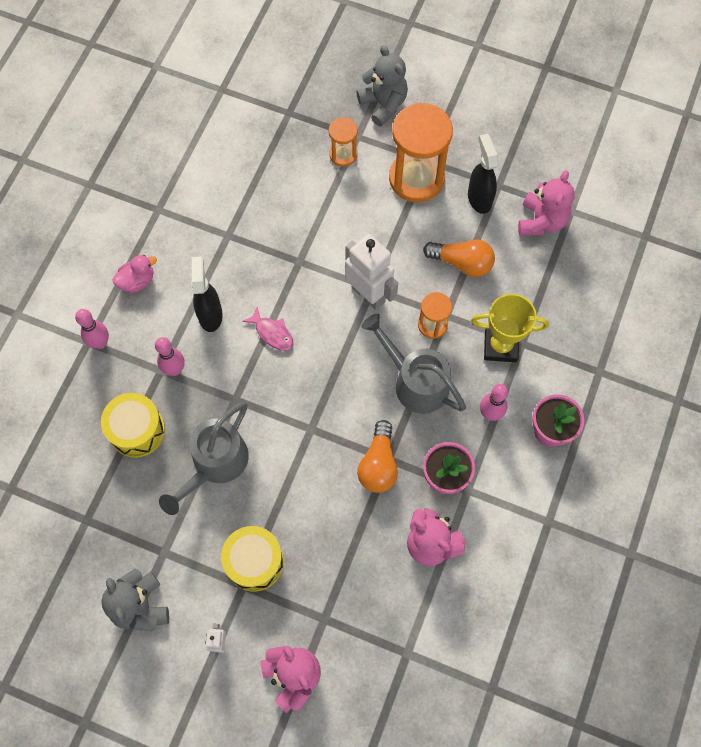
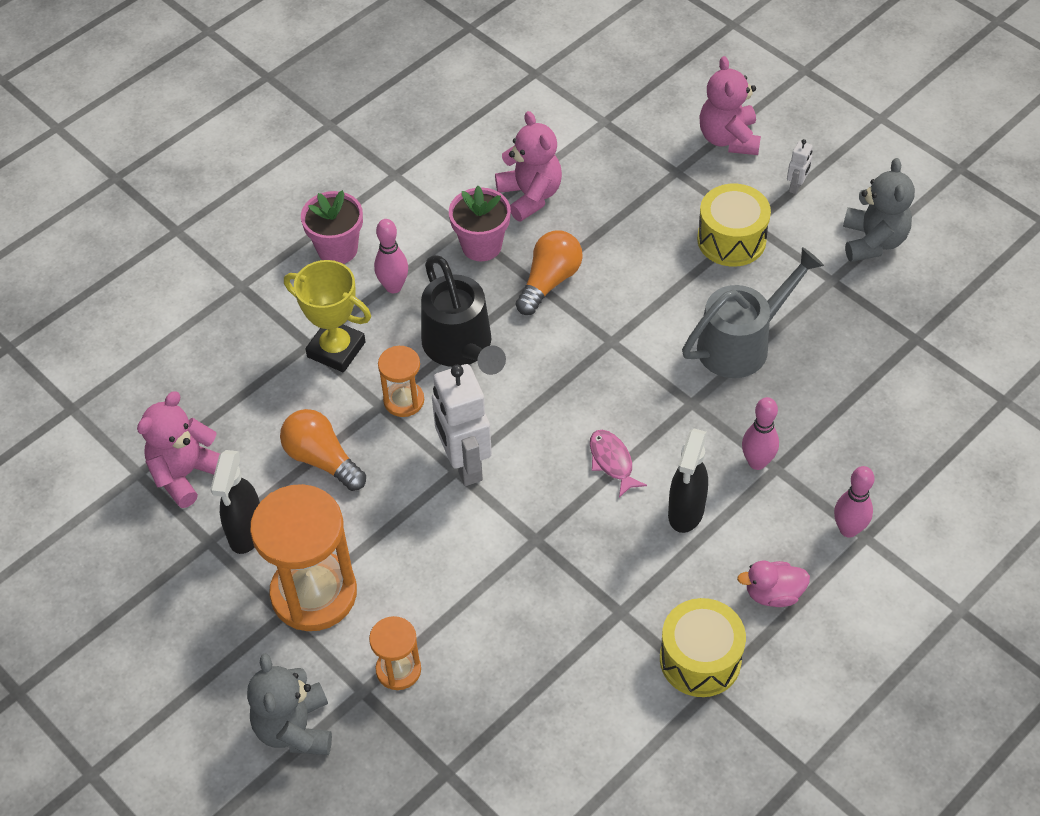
camera: 155 degrees left, 15 degrees down
(137, 430) = (827, 410): yellow drum -> yellow drum (700, 659)
(414, 381) = (461, 348): grey watering can -> black watering can

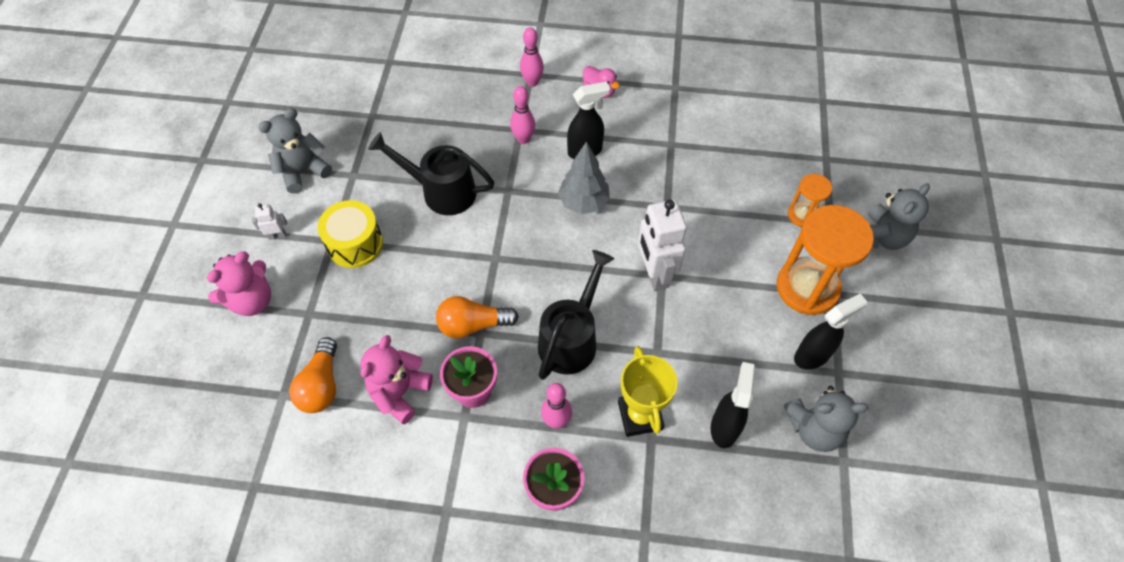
camera: 130 degrees left, 5 degrees up
(185, 474) = (814, 429): pink teddy bear -> grey teddy bear
(261, 405) = (724, 427): none -> black spray bottle
(322, 459) = (725, 354): orange light bulb -> orange light bulb (321, 385)
(404, 400) = (641, 341): orange hourglass -> none
(464, 464) = (654, 274): white robot -> white robot turned 135 degrees clockwise
(612, 462) = (583, 203): pink fish -> grey tree
(700, 659) = (664, 99): yellow drum -> none
(742, 343) = (441, 191): grey watering can -> black watering can

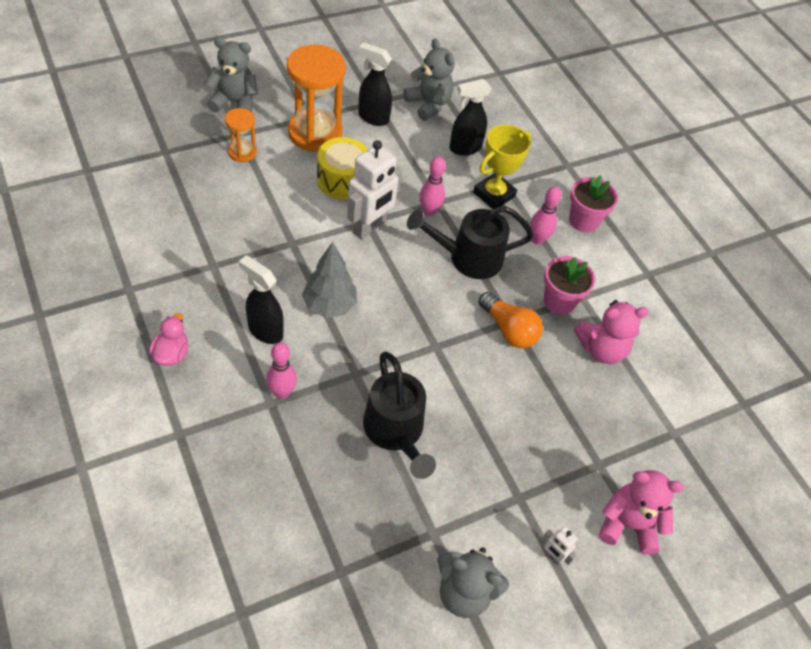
camera: 130 degrees left, 5 degrees down
(321, 385) = (643, 409): orange light bulb -> none
(355, 244) = (507, 473): yellow drum -> yellow drum (342, 180)
(532, 82) = (192, 425): pink bowling pin -> pink bowling pin (429, 211)

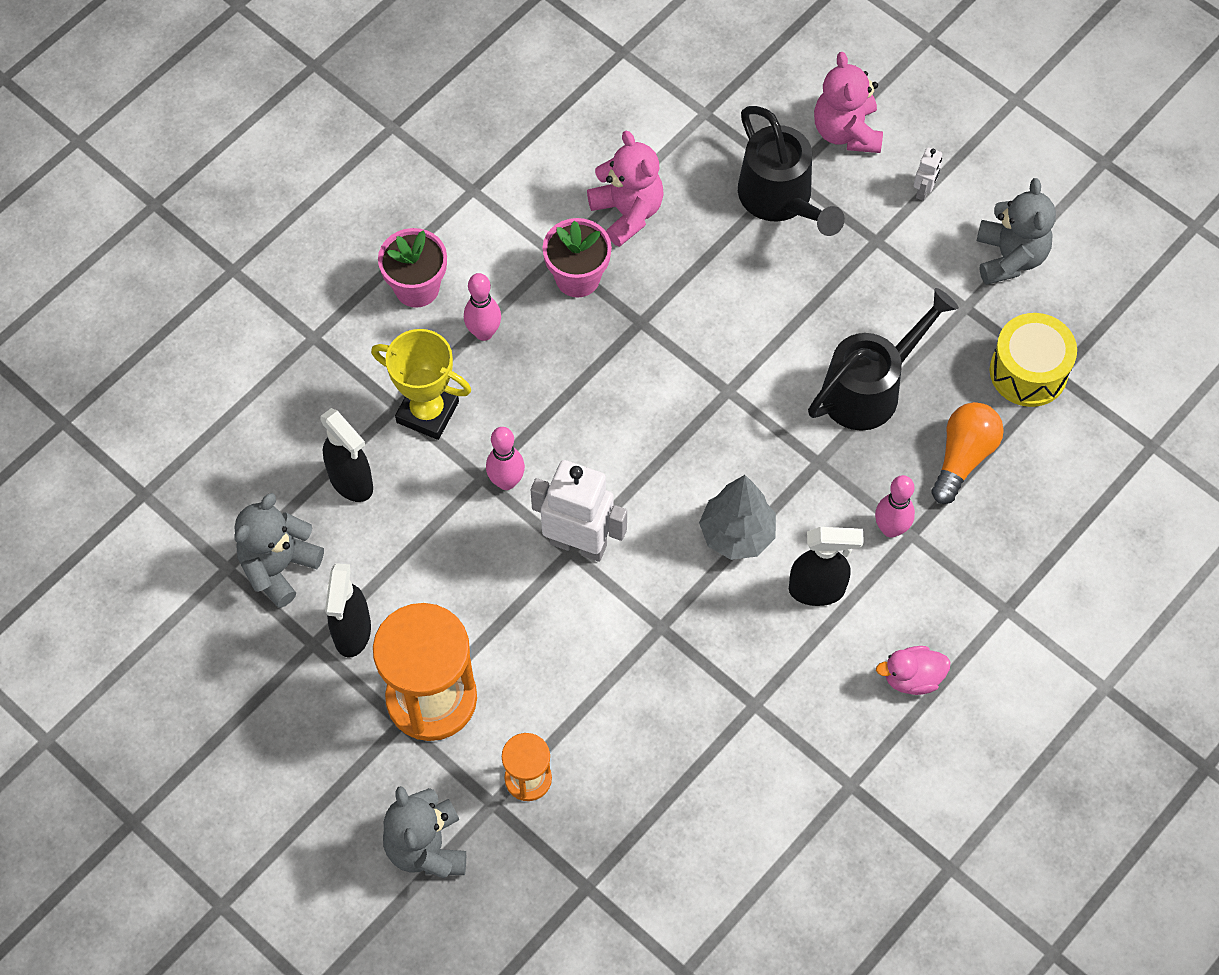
camera: 105 degrees left, 10 degrees up
(265, 331) = (817, 590): black spray bottle -> black spray bottle turned 105 degrees counterclockwise
(342, 180) = (508, 617): yellow drum -> yellow drum (1028, 372)
(467, 258) = (565, 405): black watering can -> black watering can (781, 200)
(509, 330) = (656, 320): orange light bulb -> orange light bulb (963, 457)

